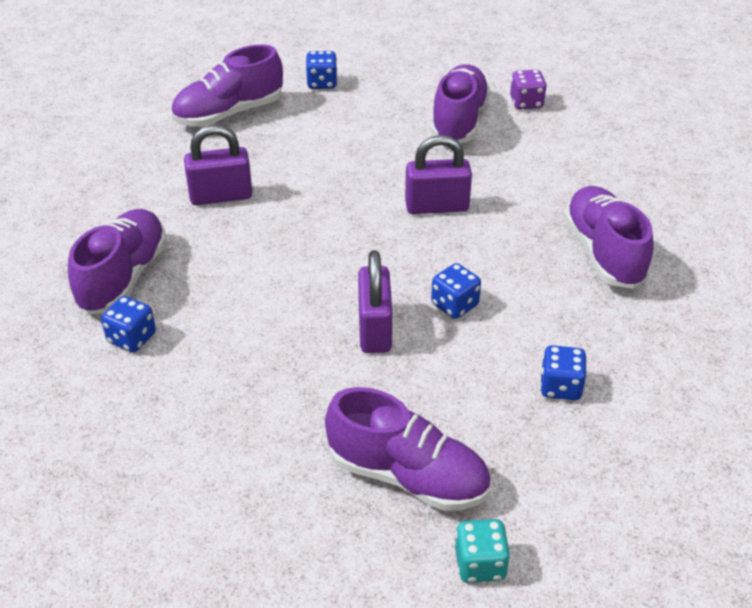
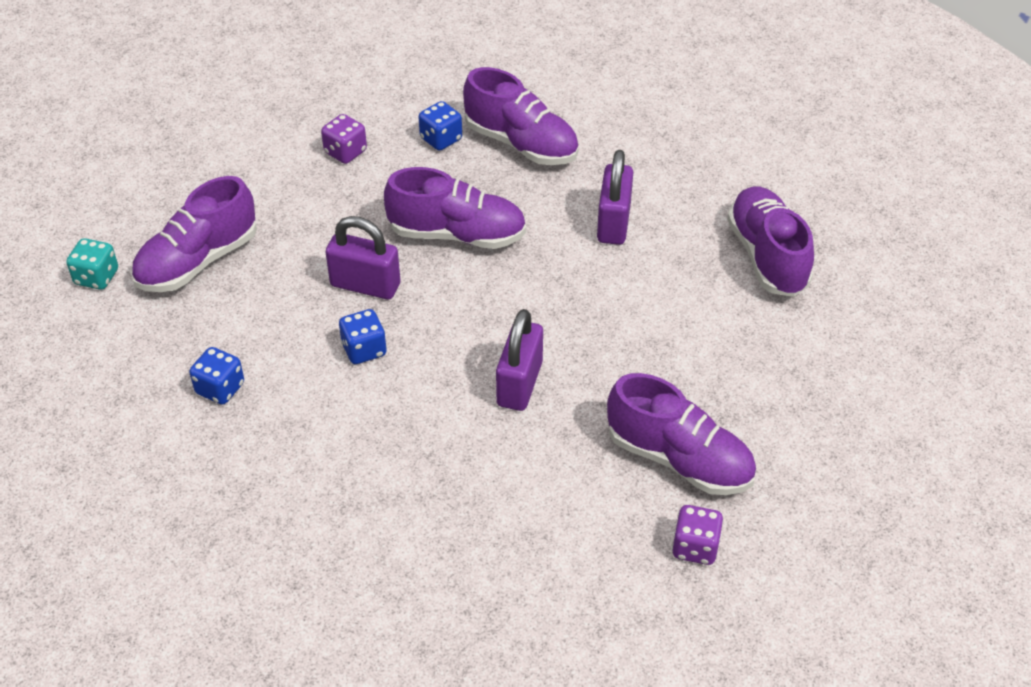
camera: 110 degrees right, 5 degrees up
(177, 411) = (345, 152): none -> purple dice
(322, 83) = (810, 350): blue dice -> none
(604, 253) = (372, 501): purple shoe -> purple shoe (457, 234)

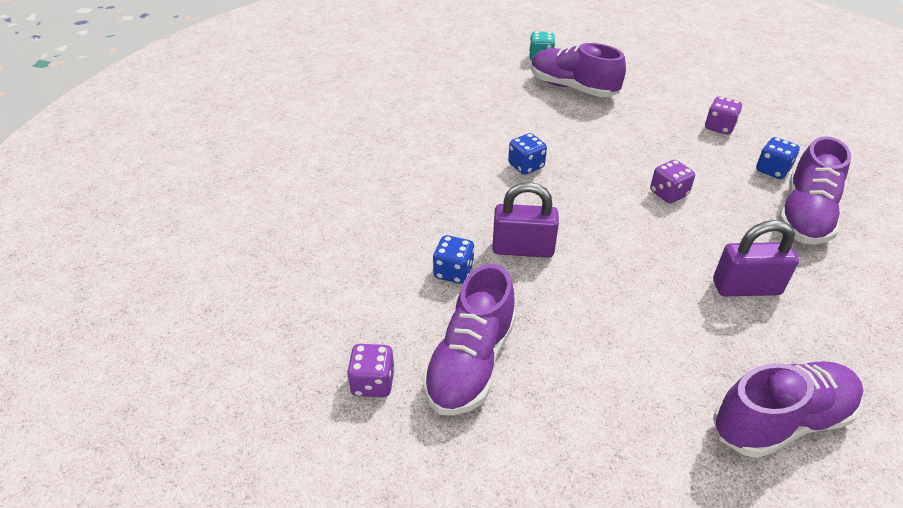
camera: 80 degrees right, 5 degrees down
(220, 388) = (469, 114): blue dice -> blue dice (453, 272)
(365, 285) = (588, 157): purple padlock -> none
(457, 234) = (668, 194): purple shoe -> purple dice

